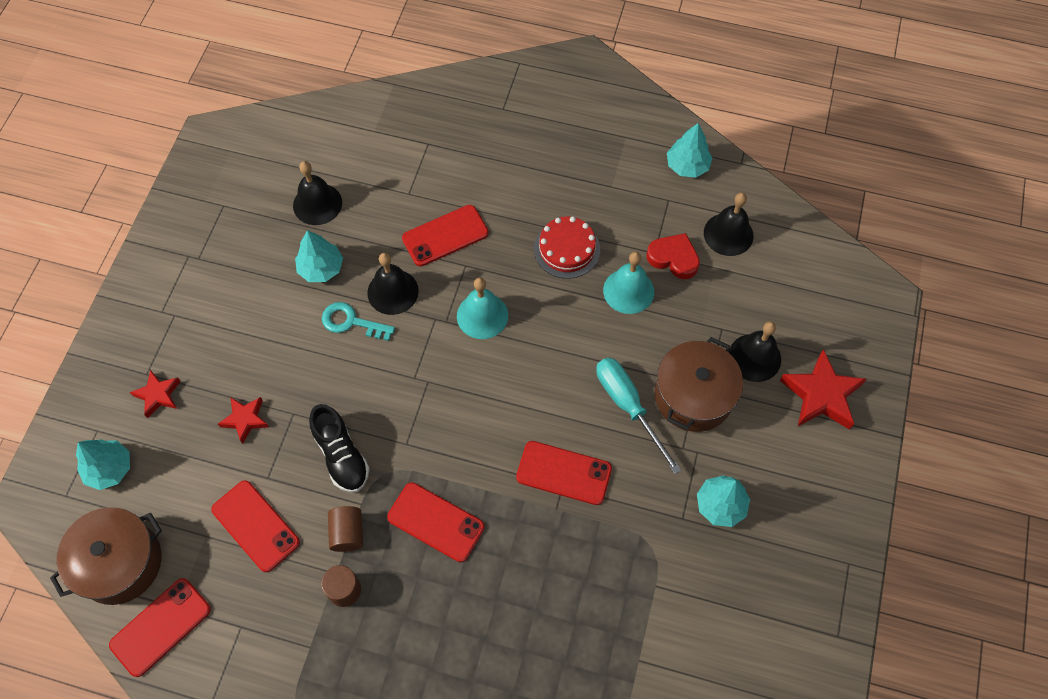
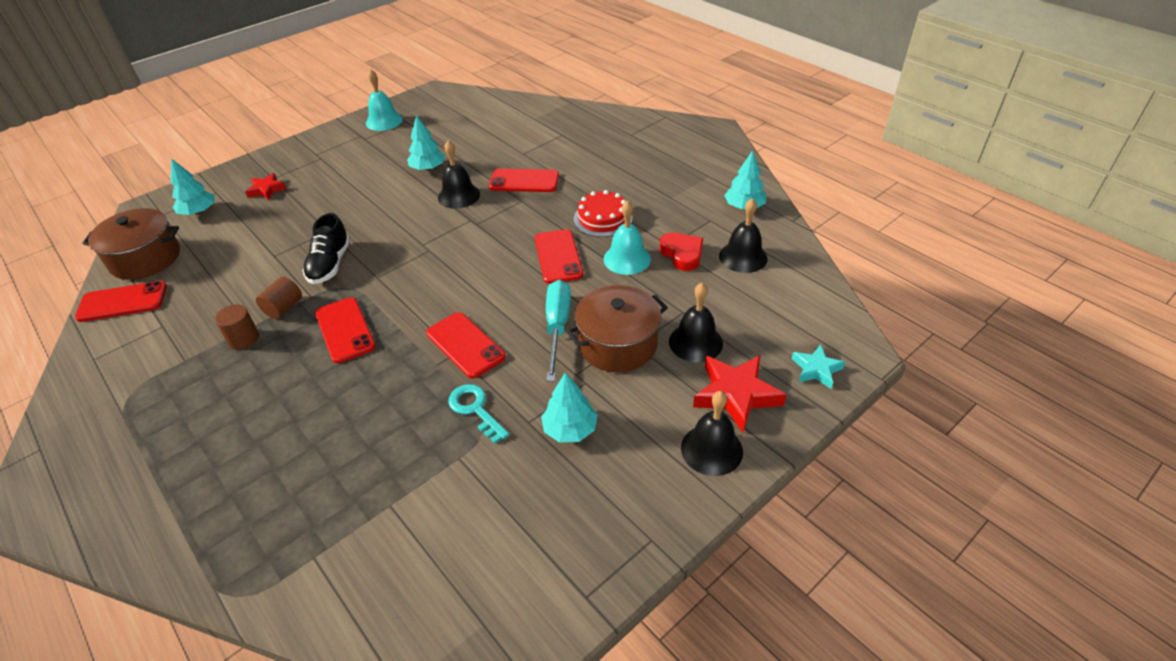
camera: 35 degrees right, 20 degrees down
(245, 420) = (297, 221): red star -> none
(256, 526) = (237, 277): red phone -> red phone (558, 256)
(317, 204) = (461, 139): black bell -> black bell (711, 449)
(351, 322) = (416, 200): turquoise key -> turquoise key (475, 409)
(482, 315) = (504, 230): turquoise bell -> turquoise bell (384, 121)
(863, 333) = (816, 369): none -> turquoise star

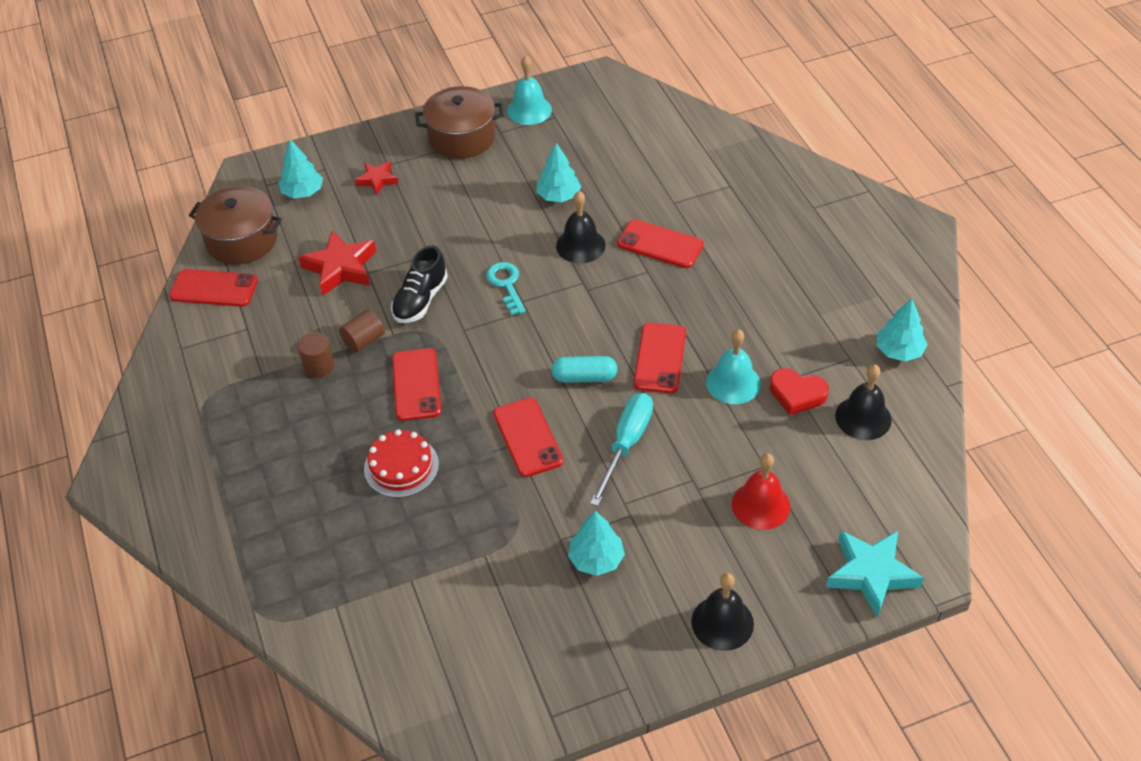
camera: 20 degrees right, 5 degrees up
(475, 409) = (515, 511): turquoise key -> turquoise key (506, 285)
(499, 286) = (584, 377): none -> turquoise capsule
(603, 218) = (728, 322): red cake -> red cake (401, 466)
(617, 344) = (680, 482): brown pot -> brown pot (462, 137)
(682, 254) = (797, 394): red heart -> red heart turned 120 degrees clockwise
(695, 342) = (760, 505): black bell -> red bell
(736, 395) = (774, 575): red star -> red star (340, 268)
(816, 369) = (871, 574): turquoise star -> turquoise star, size x1.70

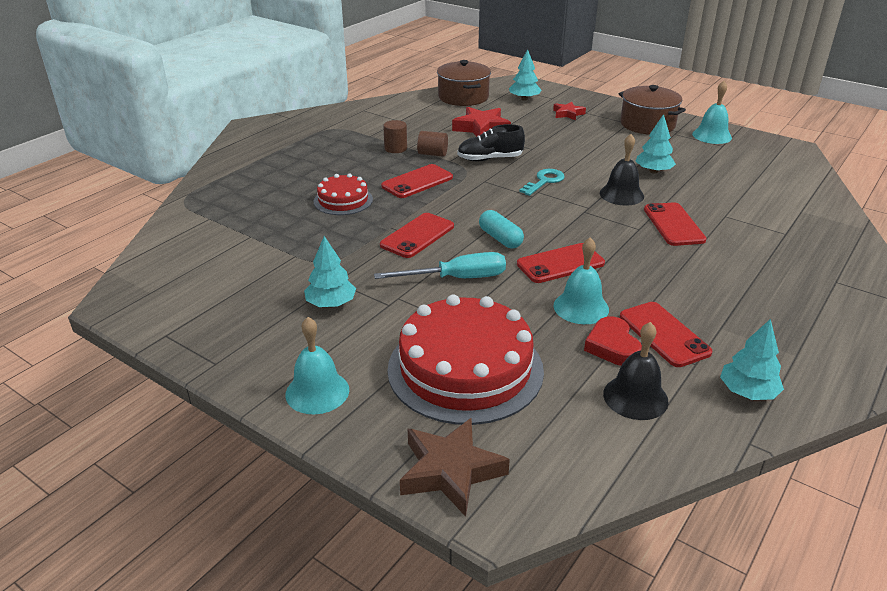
camera: 55 degrees right, 15 degrees down
(214, 288) = (417, 103): red phone -> red phone (664, 334)
(722, 622) = (317, 392): black bell -> turquoise bell
(760, 505) = (465, 369): red bell -> red cake
(871, 574) = (450, 471): turquoise star -> brown star

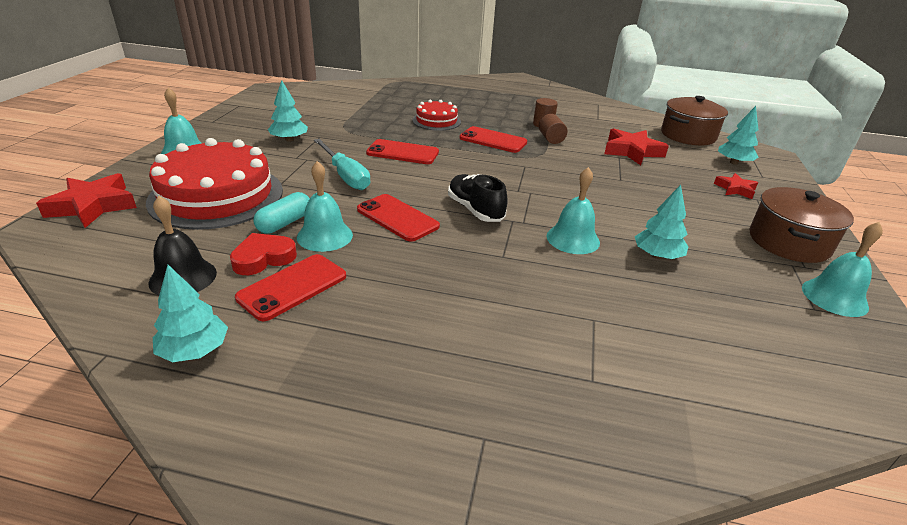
camera: 65 degrees right, 0 degrees up
(450, 471) = (93, 206): brown star -> red star
(490, 159) = (571, 163): black shoe -> black shoe (475, 210)
(500, 238) = (423, 185): turquoise capsule -> turquoise capsule (285, 223)
(544, 181) = (555, 193): turquoise key -> none
(621, 194) = (573, 239): black bell -> turquoise bell
(673, 224) = (532, 279): red phone -> none

